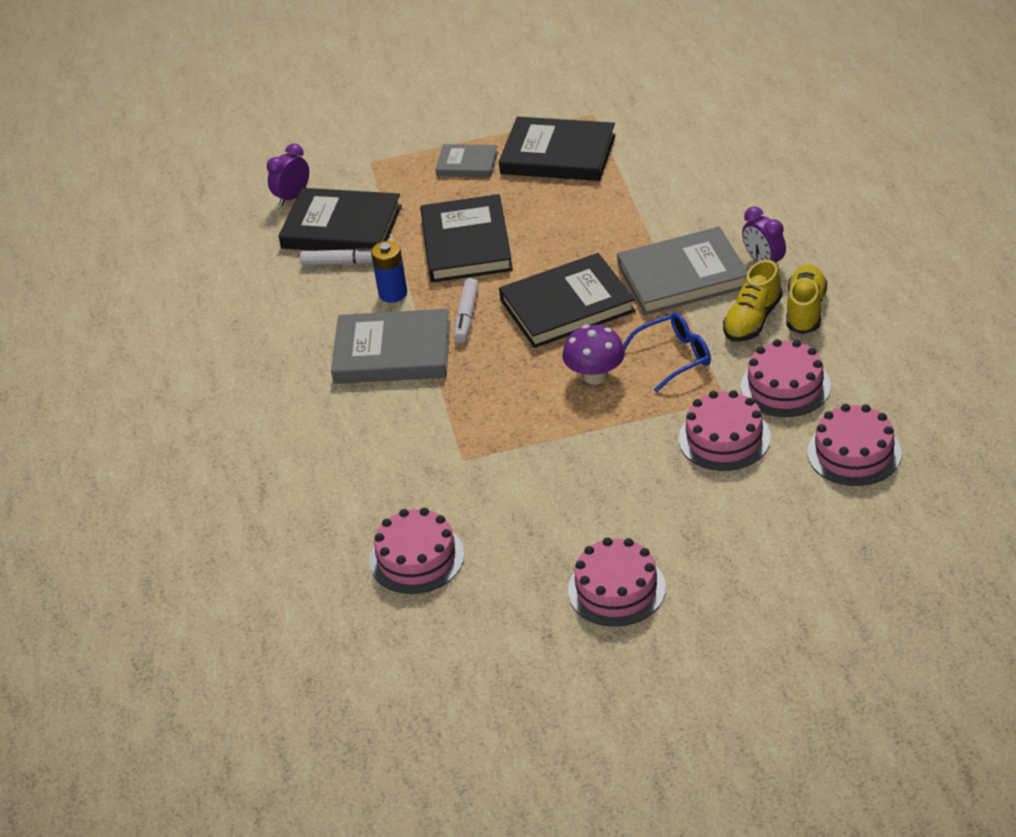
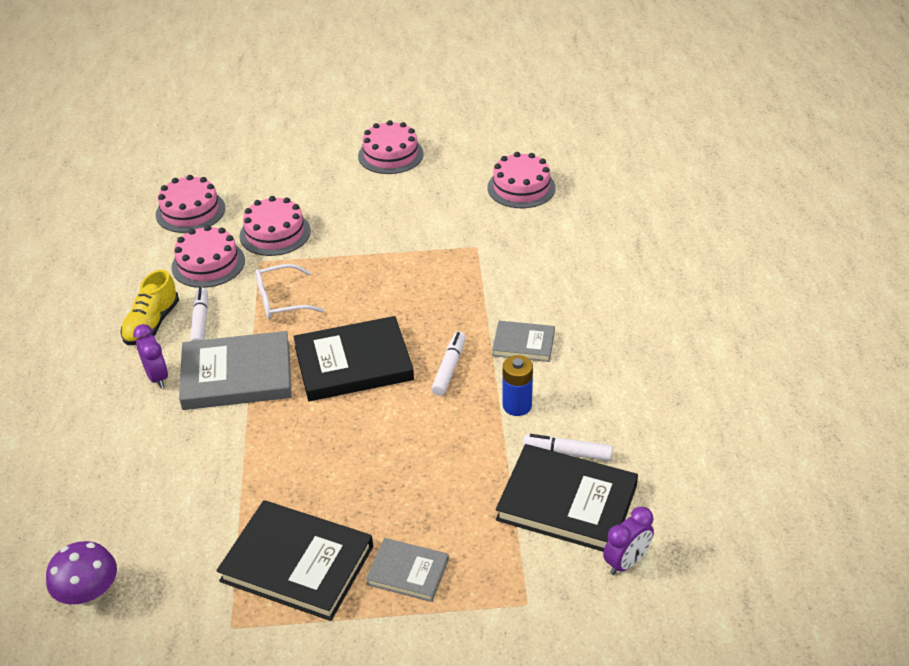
camera: 175 degrees left, 0 degrees up
(392, 352) = (523, 344): grey book -> grey book, size x0.55
(466, 244) = (432, 452): black book -> none
(595, 376) = (352, 294): purple mushroom -> purple mushroom (89, 594)
(675, 357) = (281, 300): blue glasses -> white glasses
(752, 320) = (200, 322): yellow shoe -> white marker

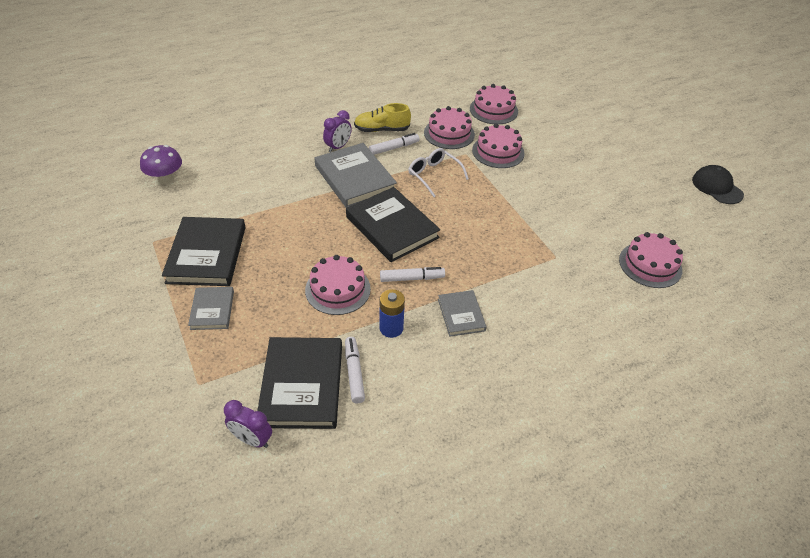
camera: 65 degrees right, 5 degrees up
(390, 155) = (628, 180): pink cake -> pink cake (338, 289)
(439, 103) = (717, 187): none -> black cap

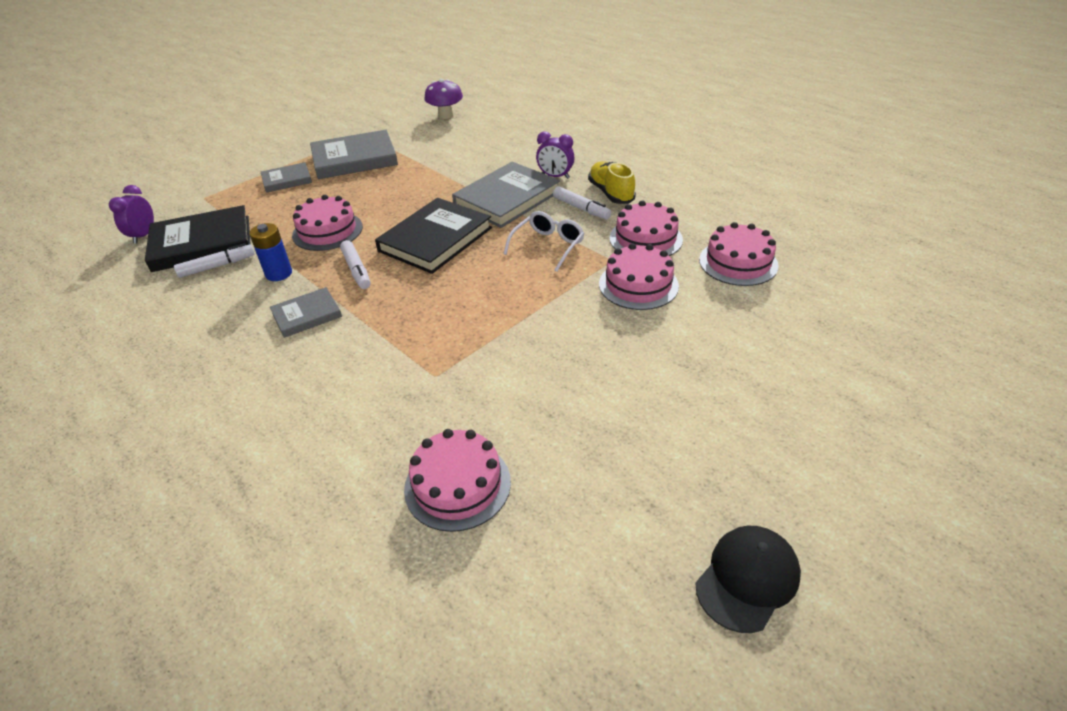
camera: 75 degrees right, 5 degrees down
(206, 254) = (354, 159): black book -> grey book

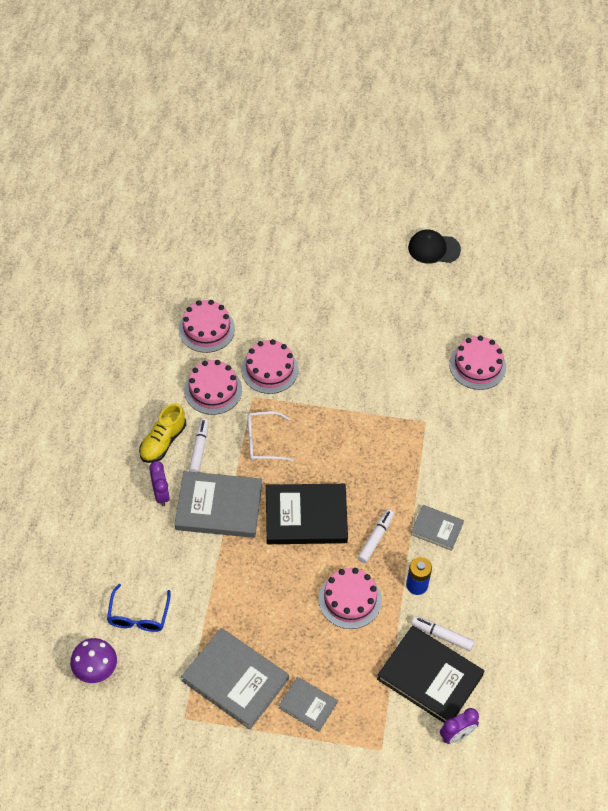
camera: 130 degrees left, 15 degrees up
(461, 139) = (138, 616): none -> blue glasses

